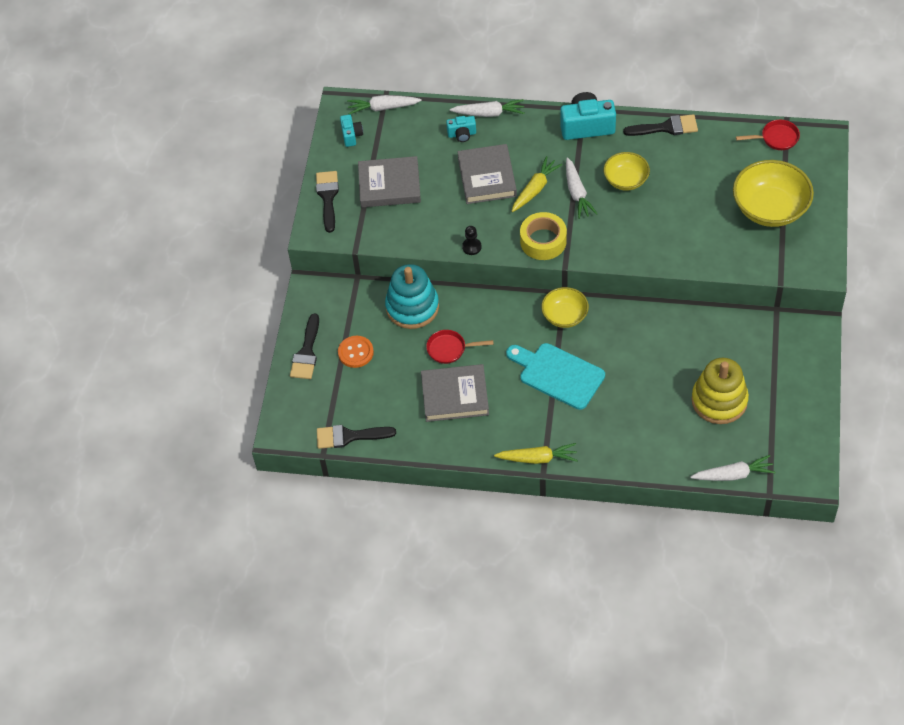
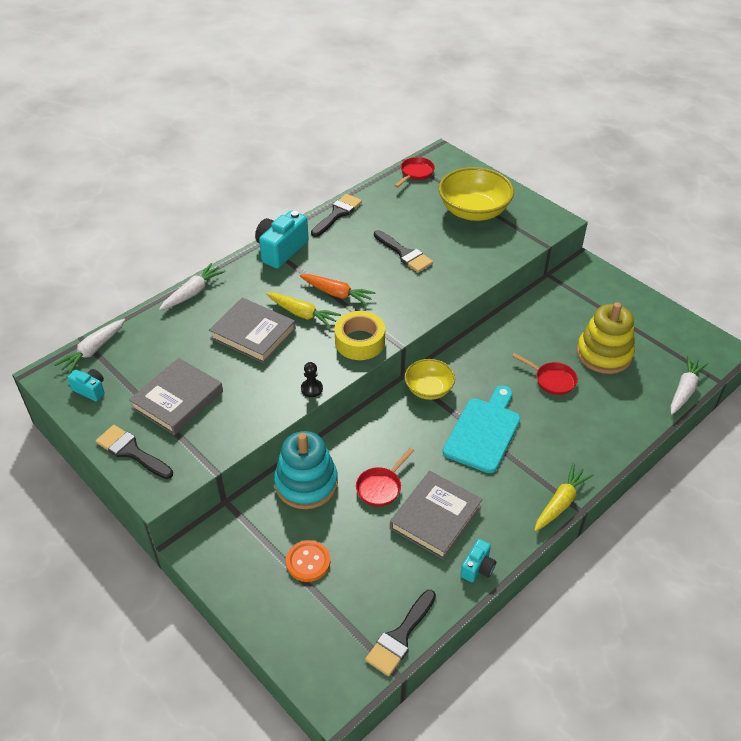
camera: 55 degrees left, 10 degrees down
(306, 352) = (264, 604): black brush -> black brush (404, 254)
(462, 134) = (190, 321): turquoise camera -> turquoise camera (478, 568)
(535, 189) = (302, 314): yellow carrot -> yellow carrot turned 135 degrees clockwise
(558, 374) = (484, 431): turquoise cutting board -> turquoise cutting board turned 135 degrees clockwise
(577, 193) = (337, 294): white carrot -> orange carrot
(626, 180) = (358, 261): yellow bowl -> none
(654, 384) = (552, 380): none -> red pan

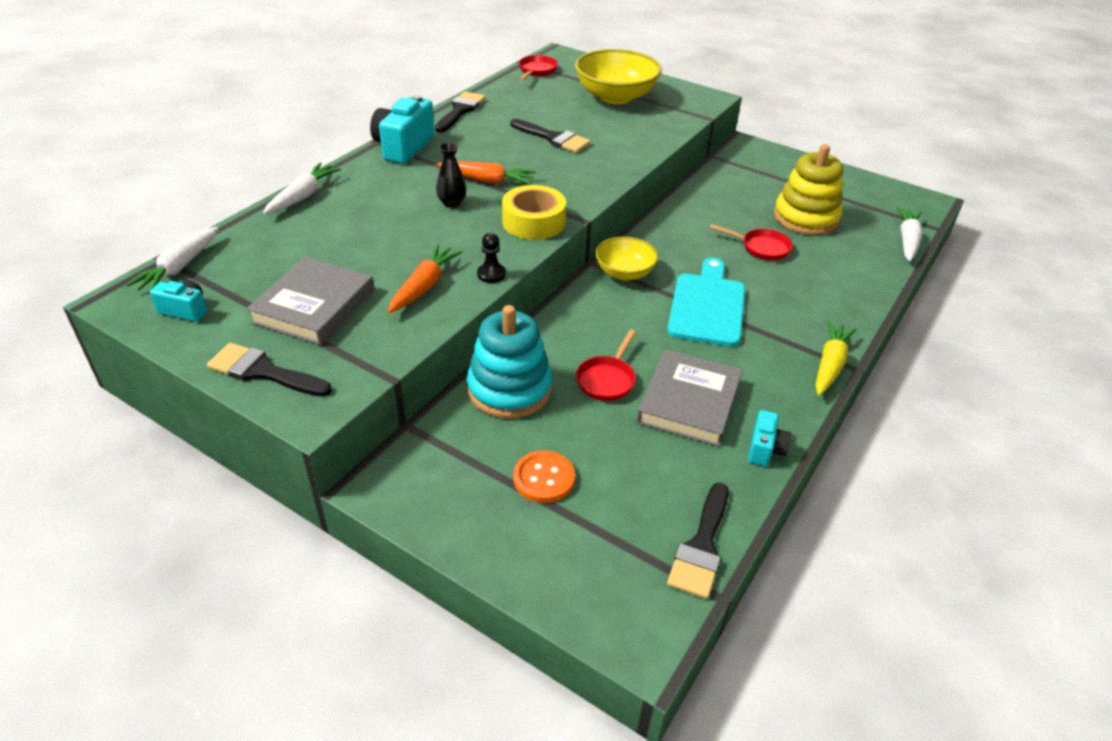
camera: 15 degrees left, 5 degrees down
(253, 334) = (395, 228): grey book -> none
(259, 393) = (424, 286): none -> orange carrot
(302, 314) = (452, 203): yellow carrot -> black vase

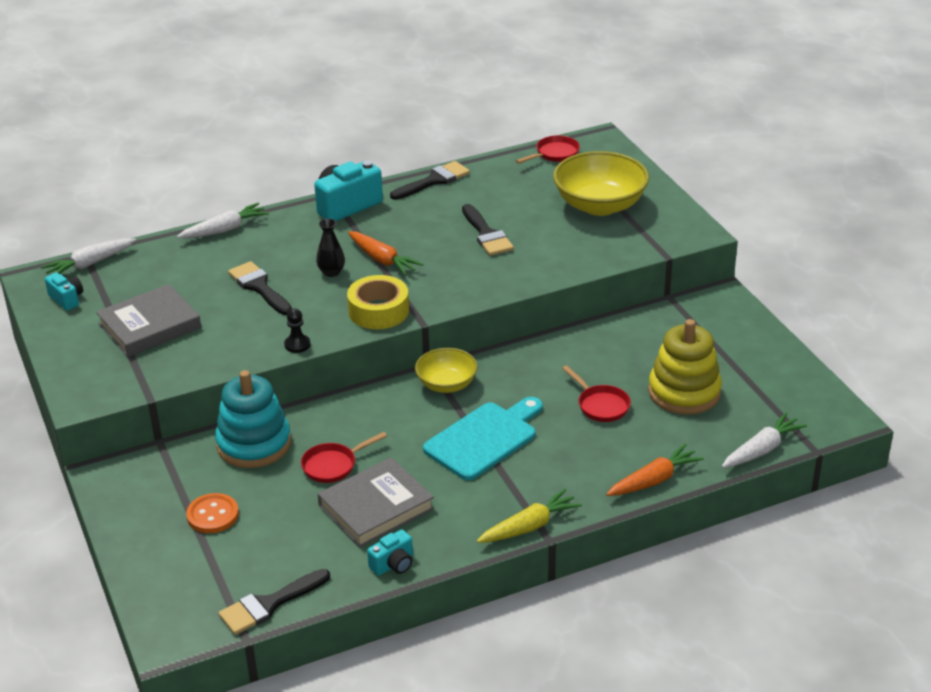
camera: 35 degrees right, 5 degrees down
(263, 372) = (76, 362): black brush -> black brush (259, 287)
(424, 286) = (239, 337): orange carrot -> orange carrot (654, 480)

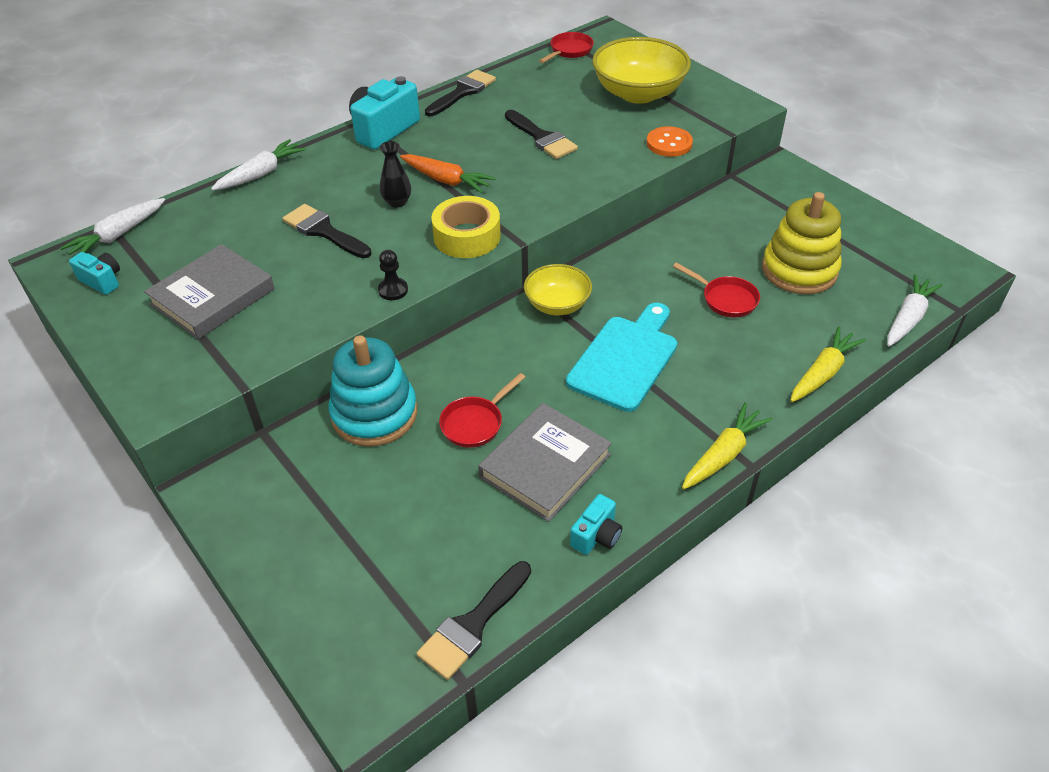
camera: 15 degrees left, 10 degrees up
(212, 515) = (359, 515): orange button -> orange button (669, 143)
(654, 480) = (822, 373): orange carrot -> yellow carrot

